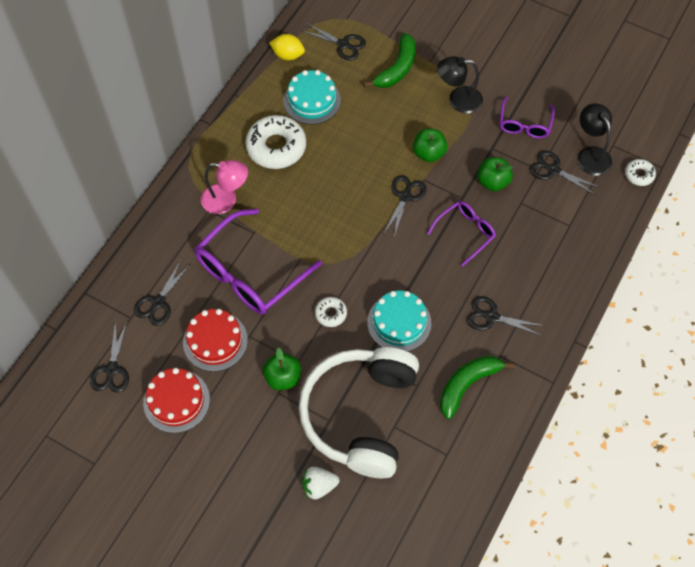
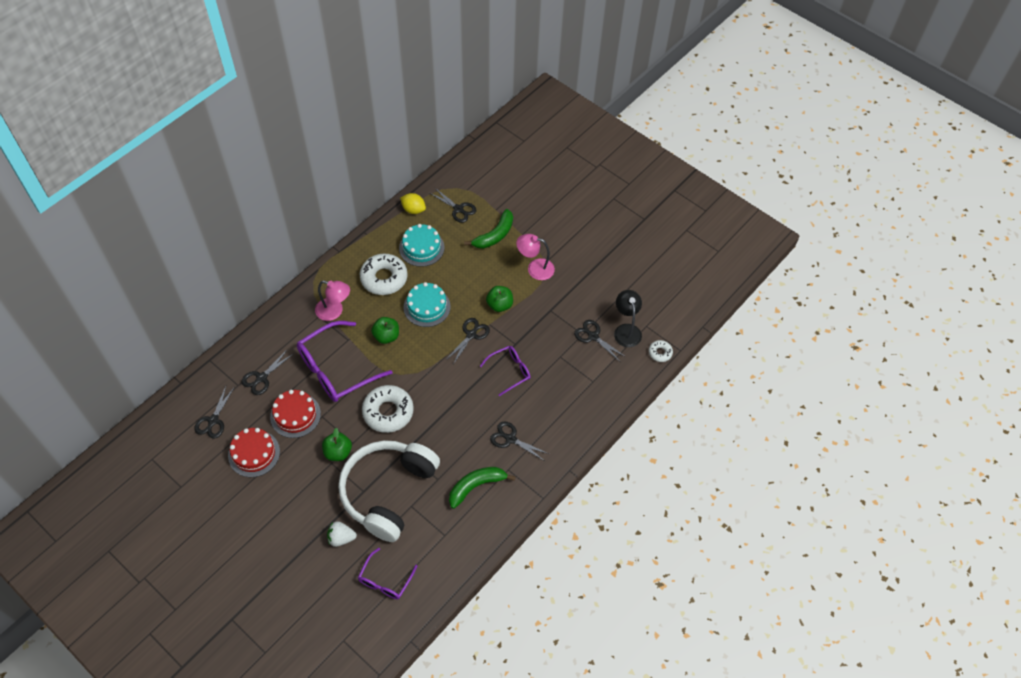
camera: 10 degrees right, 5 degrees down
(331, 313) = (388, 412): white donut -> white donut, size x2.03
(399, 322) = (438, 429): turquoise cake -> turquoise cake (427, 307)
(458, 100) = (535, 268): black lamp -> pink lamp
(492, 182) = (543, 336): green apple -> green apple (386, 336)
(524, 124) = (581, 297): purple glasses -> purple glasses (385, 580)

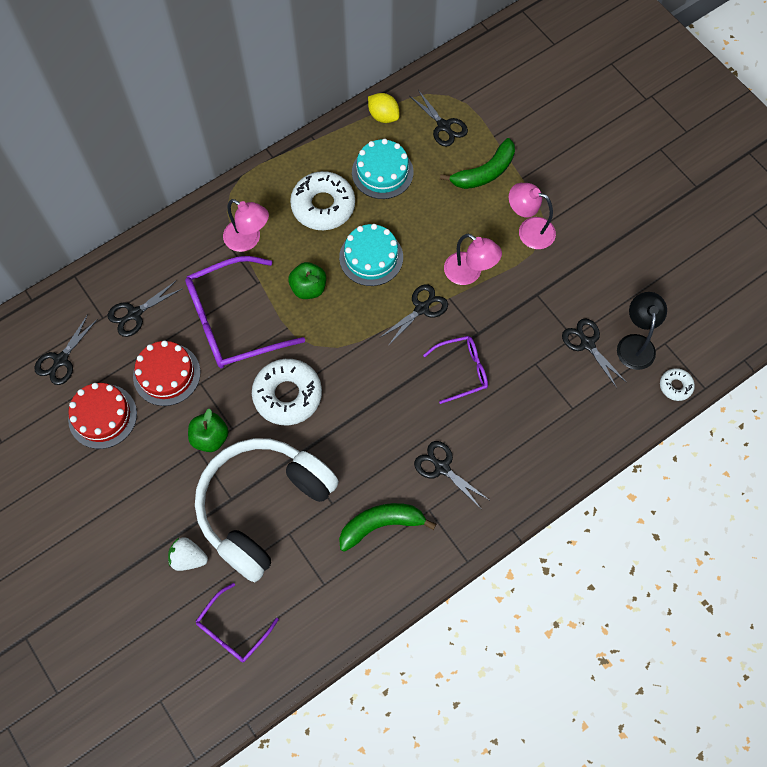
camera: 15 degrees right, 10 degrees up
(499, 305) = (469, 273): green apple -> pink lamp

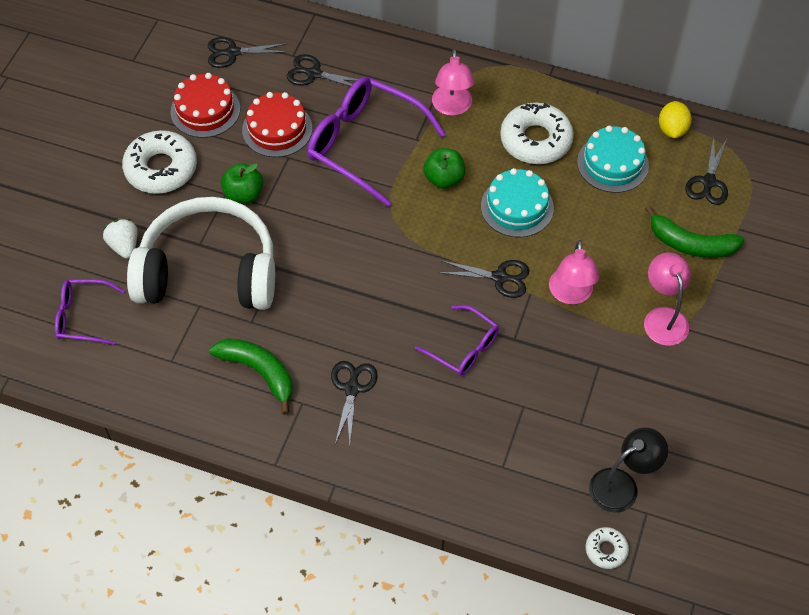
camera: 55 degrees right, 10 degrees down
(287, 395) = (327, 226): white donut -> white donut (161, 168)
(587, 344) = (584, 440): black scissors -> none

